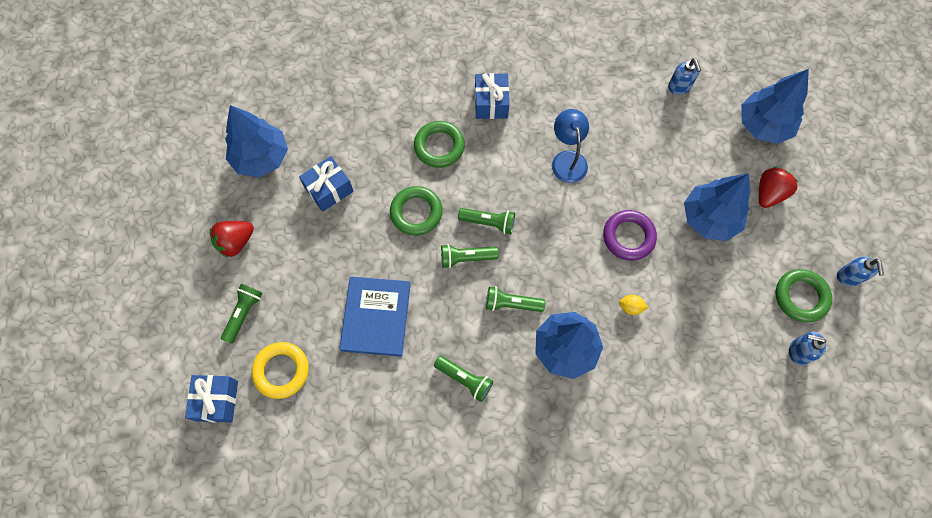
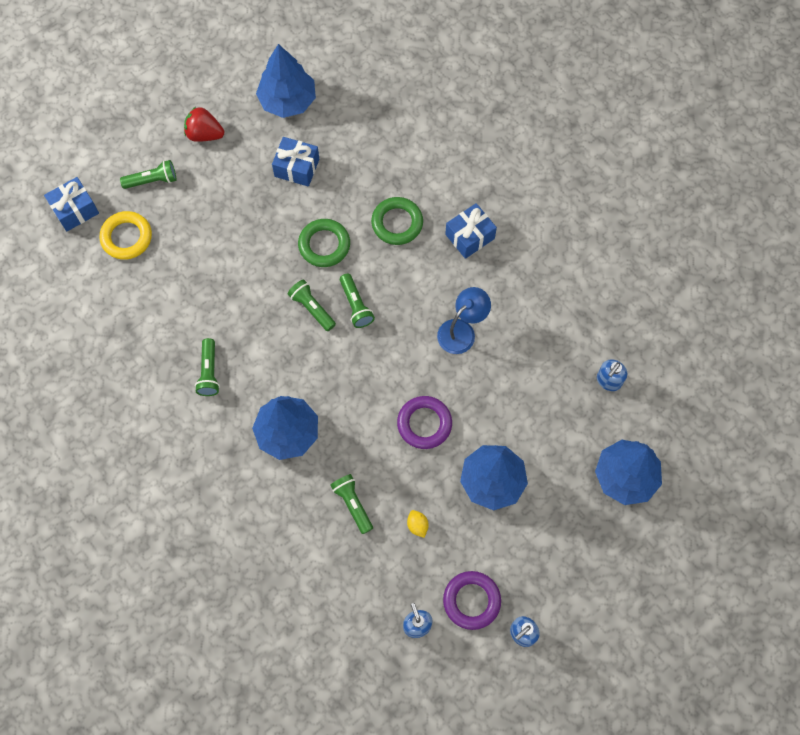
camera: 55 degrees right, 0 degrees up
(376, 317) = (215, 274): blue book -> none
(511, 304) = (297, 367): green flashlight -> green flashlight (352, 504)
(630, 307) = (360, 463): yellow lemon -> yellow lemon (417, 525)
(769, 193) = (556, 519): red strawberry -> none
(801, 297) = (471, 601): green ring -> purple ring

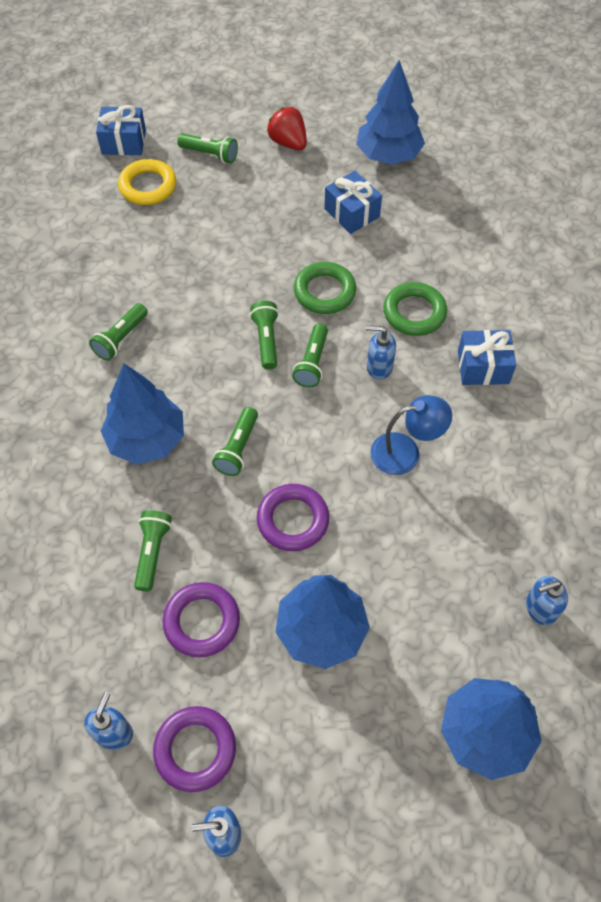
camera: 35 degrees right, 10 degrees down
(353, 399) = (238, 448): none -> green flashlight
(402, 280) = (379, 367): none -> blue soap dispenser
(417, 525) = (202, 621): yellow lemon -> purple ring

